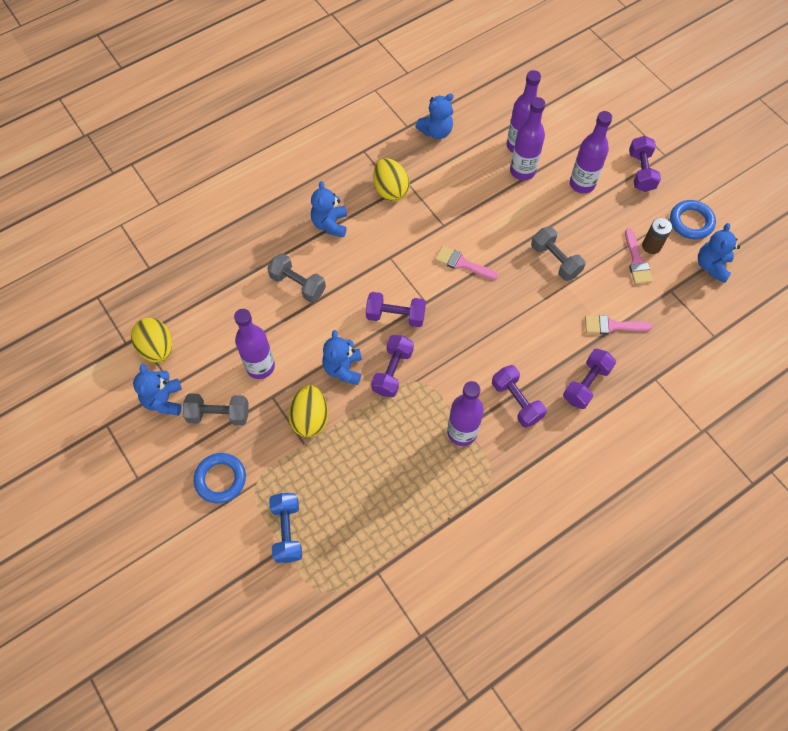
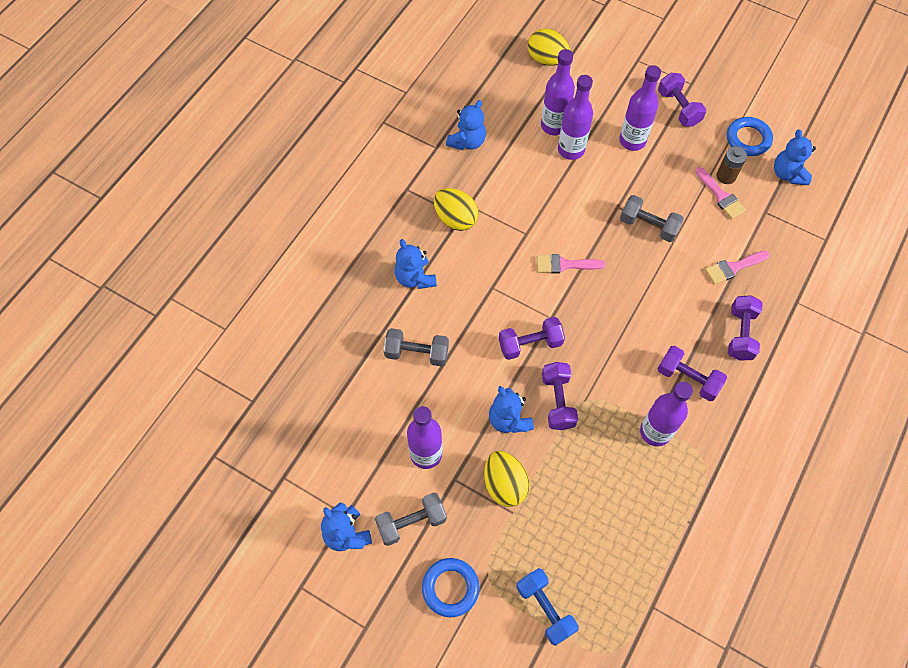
camera: 25 degrees left, 0 degrees up
(157, 348) = (309, 482): yellow egg -> yellow egg (547, 59)

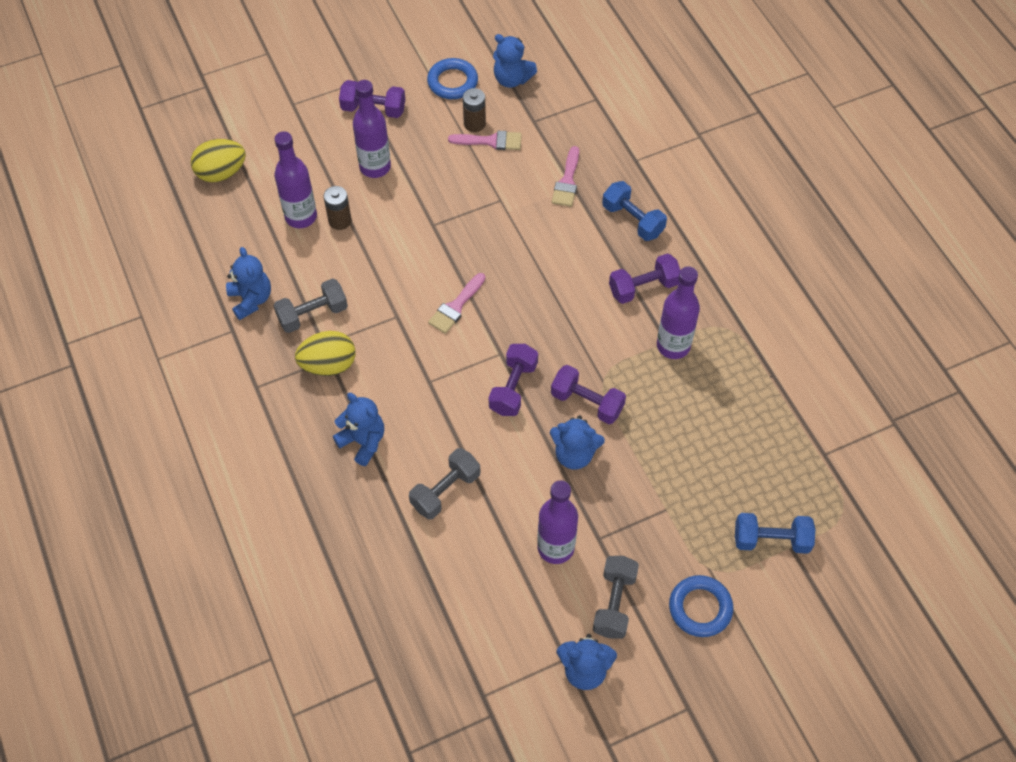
camera: 55 degrees left, 5 degrees down
(415, 278) = (363, 441): blue teddy bear -> blue teddy bear turned 150 degrees counterclockwise
(504, 484) = (634, 499): yellow egg -> none
(571, 150) = (340, 221): purple bottle -> brown battery
(648, 226) = (473, 215): grey dumbbell -> grey dumbbell (312, 314)
(740, 334) = (632, 220): purple dumbbell -> blue dumbbell

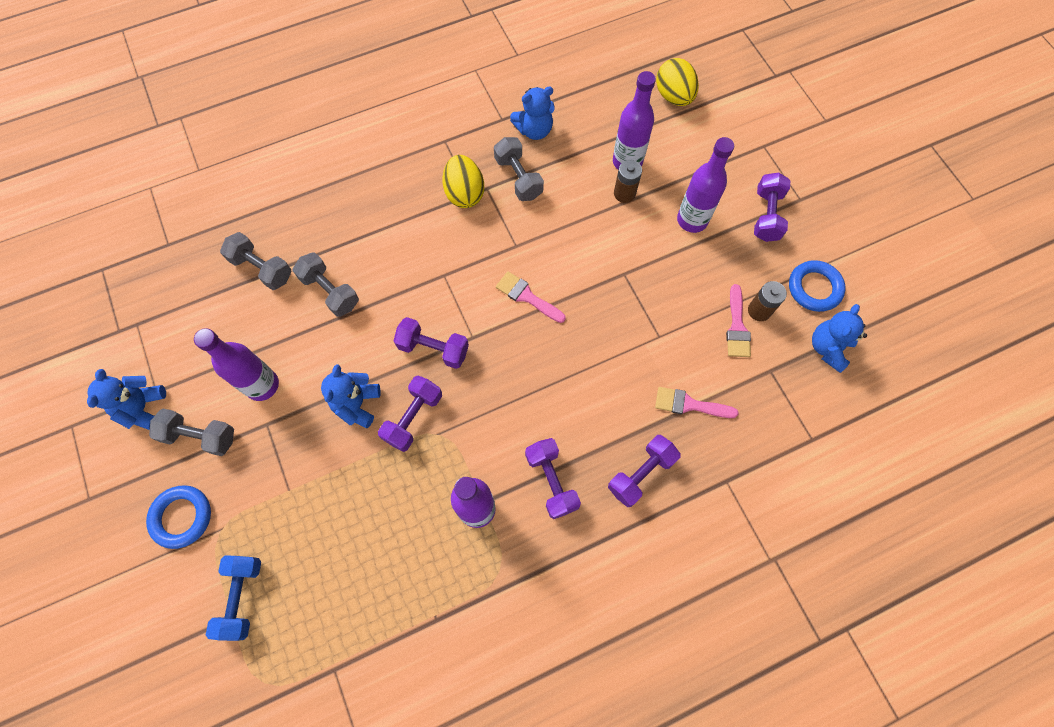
camera: 90 degrees right, 10 degrees up
(363, 441) = (385, 224): blue teddy bear -> none
(414, 565) = (262, 268): none -> grey dumbbell
(632, 220) = (641, 473): blue dumbbell -> purple dumbbell

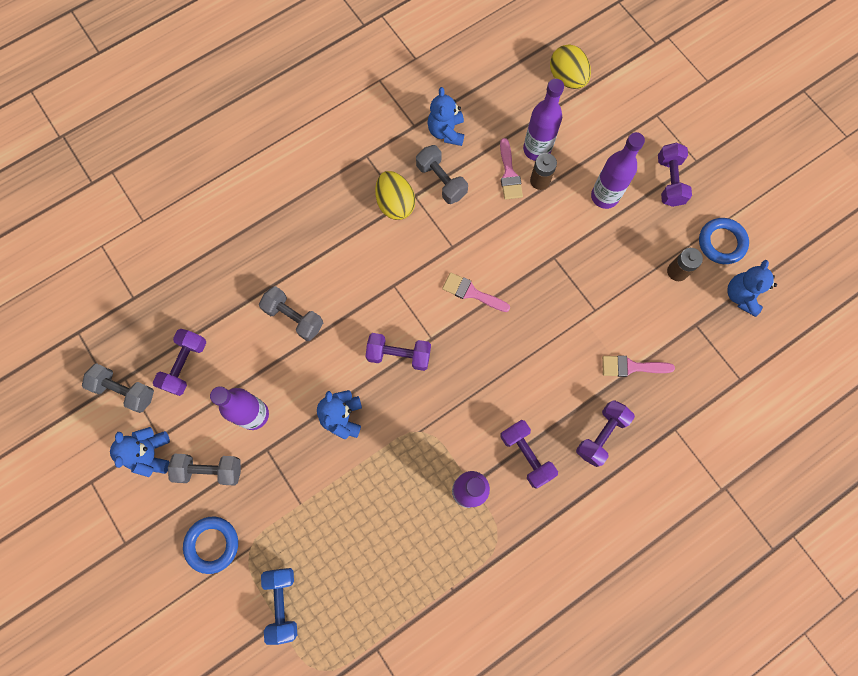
camera: 10 degrees left, 5 degrees up
(262, 268) = (226, 306): grey dumbbell -> grey dumbbell (124, 390)
(413, 417) = (395, 420): purple dumbbell -> purple dumbbell (185, 365)
(534, 130) = (446, 132): blue teddy bear -> blue teddy bear turned 120 degrees clockwise
(737, 327) = (660, 289): pink brush -> pink brush (509, 174)

